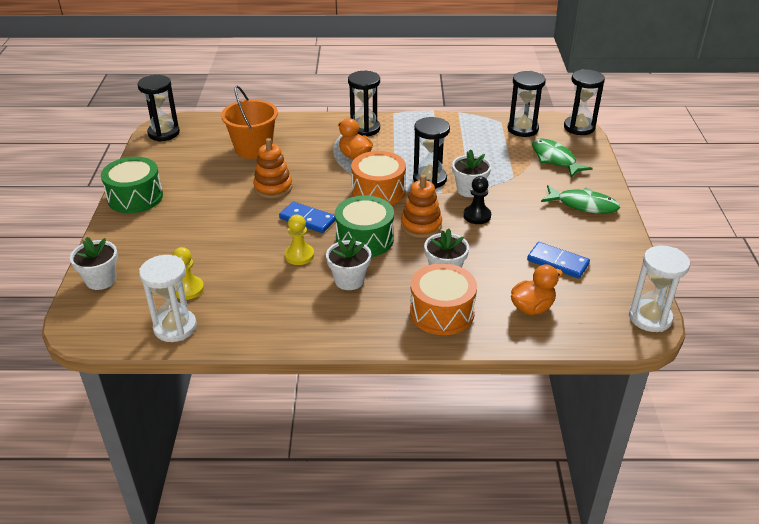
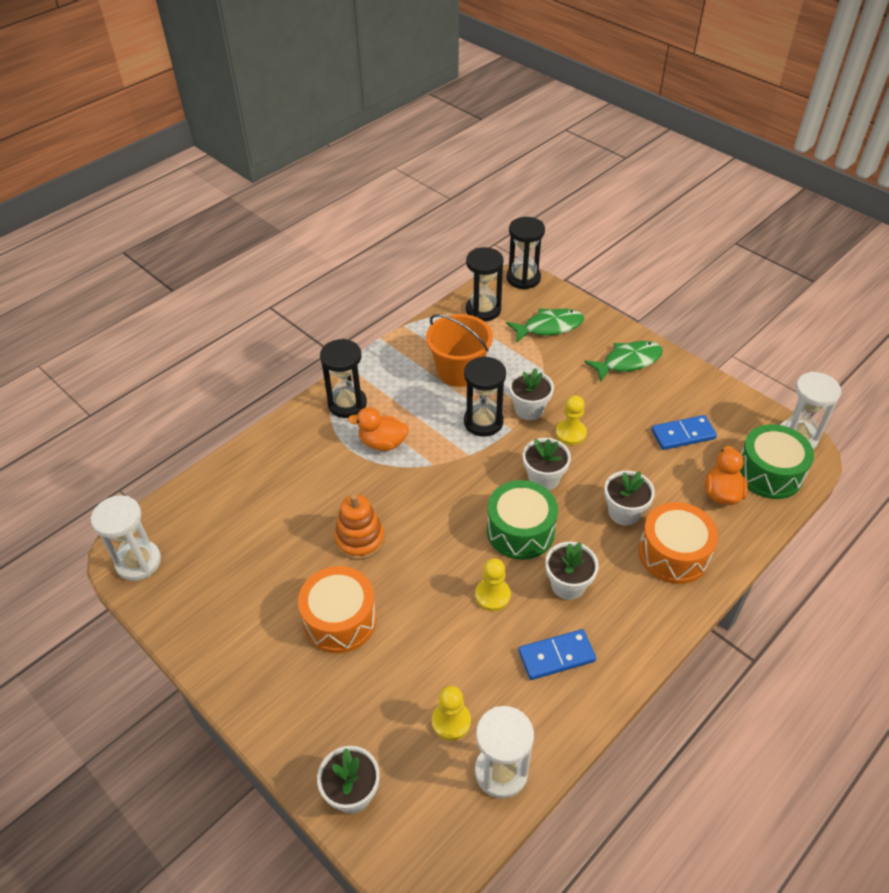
camera: 45 degrees left, 10 degrees up
(135, 197) = (234, 667): green drum -> green drum (769, 473)
(164, 133) = (138, 562): black hourglass -> white hourglass
(253, 149) = (271, 508): orange bucket -> orange bucket (459, 371)
(307, 219) = (443, 550): blue domino -> blue domino (556, 656)
(378, 191) = (459, 468): orange drum -> orange drum (340, 620)
(421, 225) = (544, 478): orange stacking toy -> white flower pot
(477, 216) = (570, 433): black pawn -> yellow pawn
(555, 159) = (549, 327): green fish -> green fish turned 150 degrees clockwise

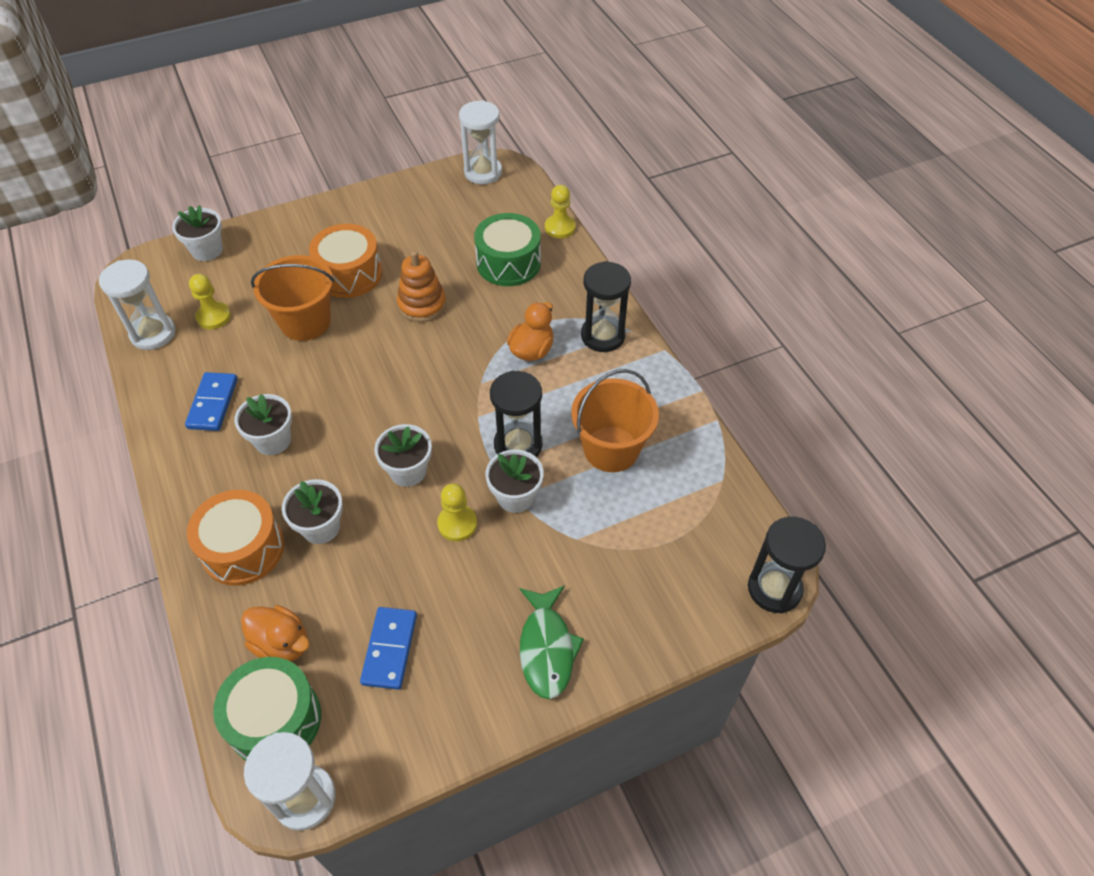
camera: 110 degrees right, 5 degrees up
(421, 628) = (305, 322): none -> orange bucket
(483, 310) = (718, 513): black hourglass -> none
(492, 595) = (302, 379): yellow pawn -> yellow pawn (560, 228)
(520, 531) = (356, 426): green drum -> green drum (508, 263)
(549, 327) = (655, 579): green fish -> none

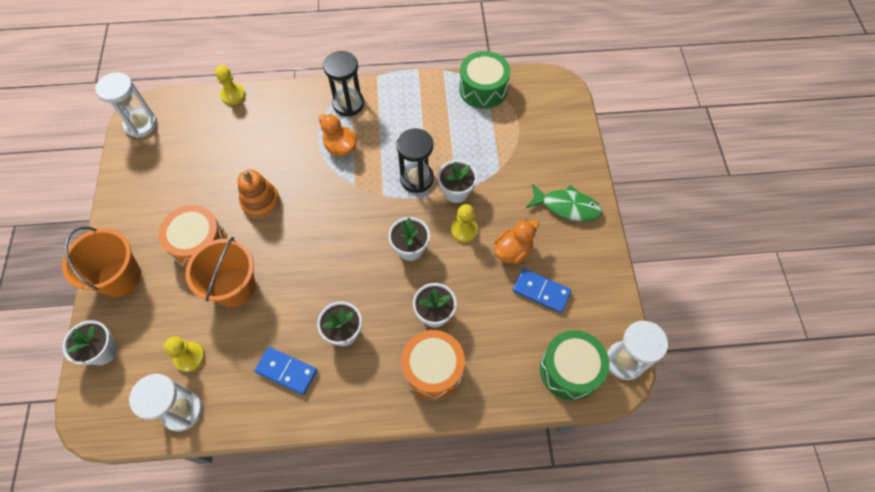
camera: 70 degrees left, 10 degrees up
(282, 643) = (517, 356): orange duck -> orange duck (512, 251)
(508, 263) = (250, 136): green drum -> green drum (483, 89)
(611, 449) = (441, 130): orange bucket -> orange bucket (119, 277)
(774, 589) = (565, 88): black hourglass -> none

